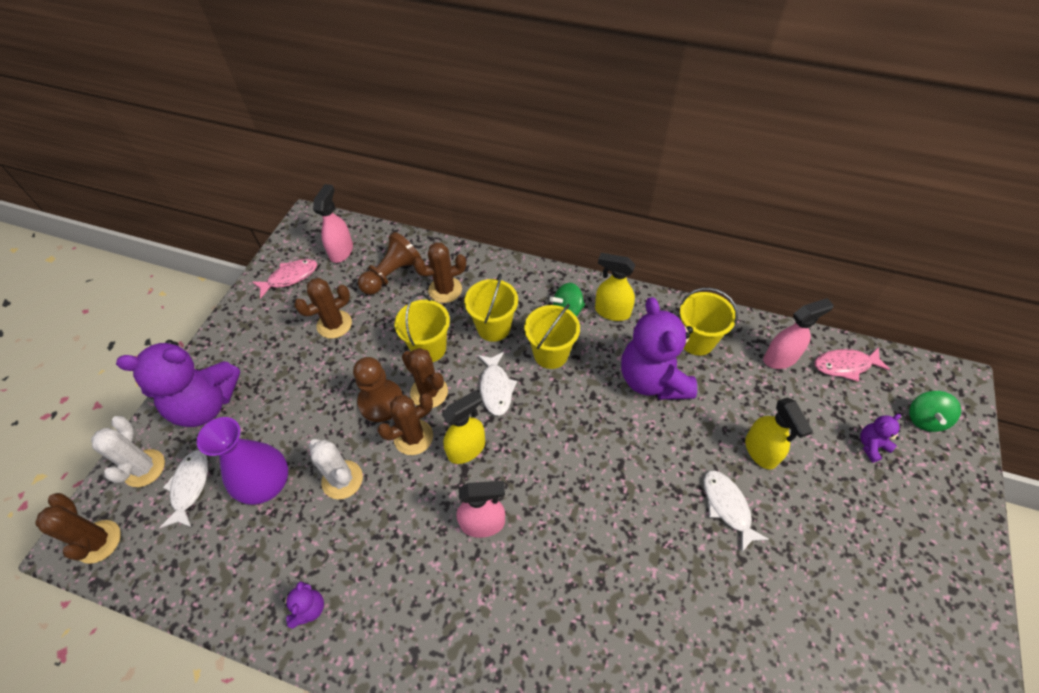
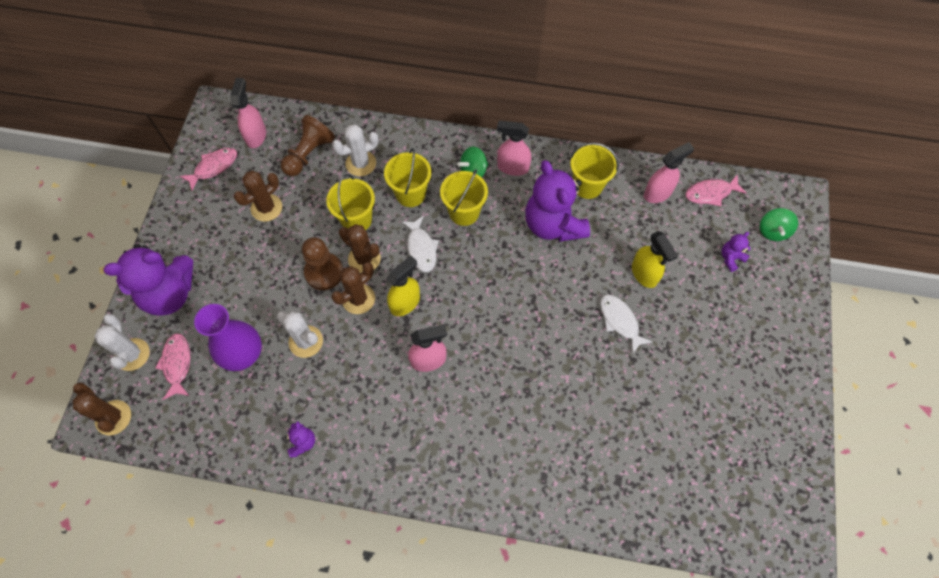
camera: 10 degrees left, 10 degrees up
(190, 486) = (177, 364): white fish -> pink fish
(445, 290) = (361, 163): brown cactus -> white cactus
(612, 311) = (512, 167): yellow spray bottle -> pink spray bottle

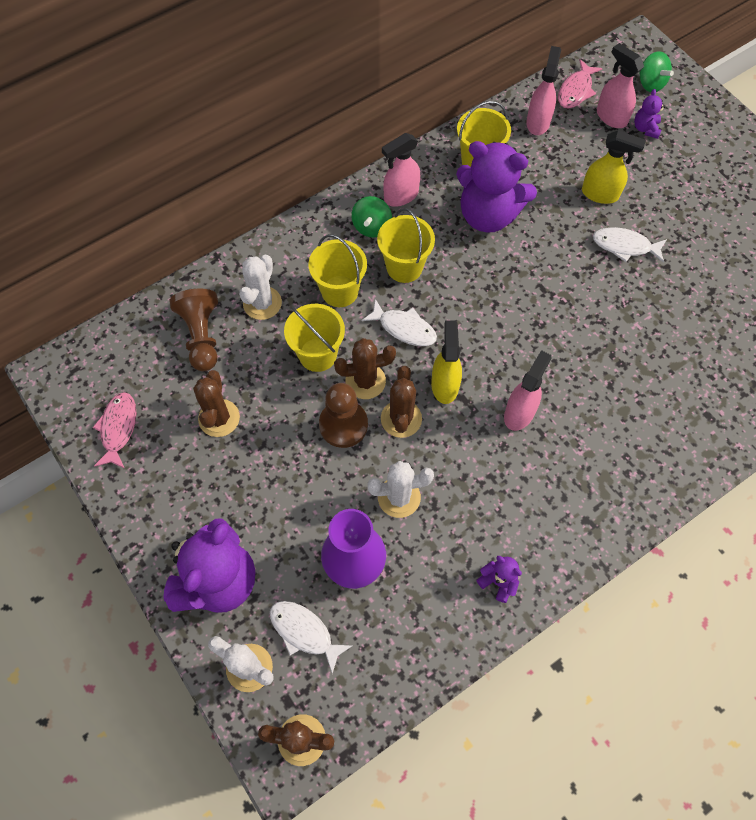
camera: 45 degrees left, 0 degrees up
(177, 364) = (304, 632): pink fish -> white fish
(256, 136) = (127, 363): pink spray bottle -> pink spray bottle (611, 117)

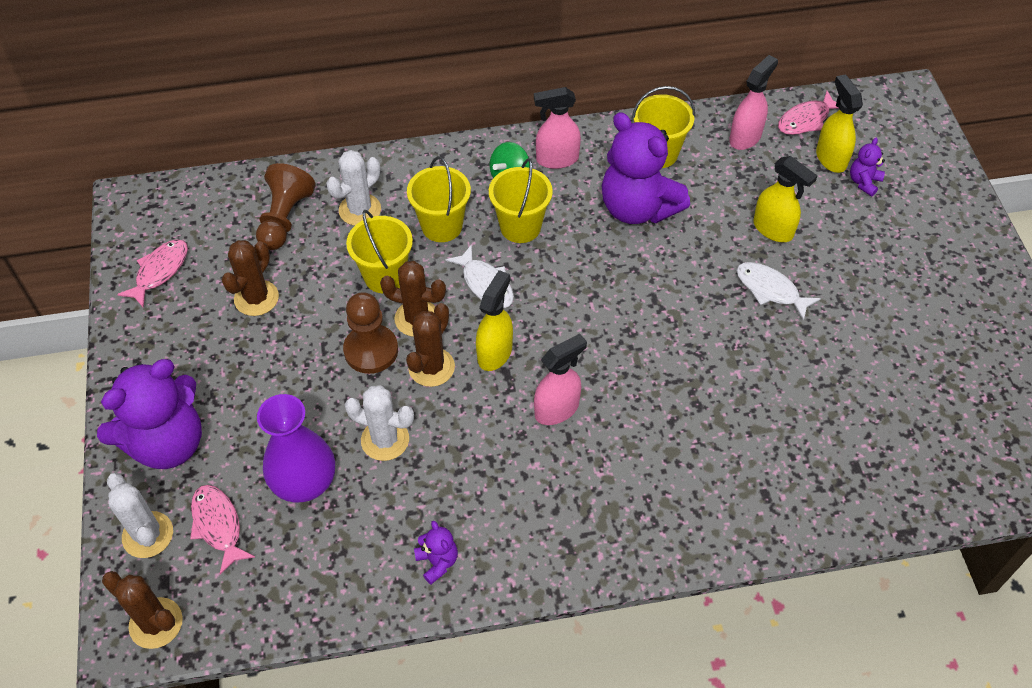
camera: 25 degrees right, 10 degrees down
(304, 632) = (218, 525): white fish -> pink fish
(611, 117) = (831, 158): pink spray bottle -> yellow spray bottle
(650, 83) = (896, 140): green spinning top -> none

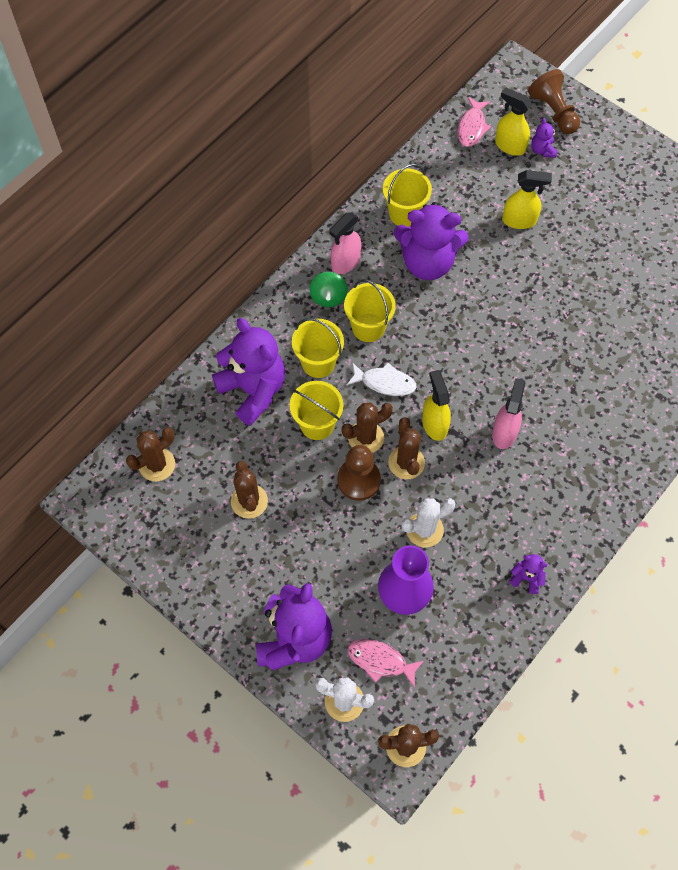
camera: 40 degrees left, 10 degrees up
(160, 271) = (163, 532): pink fish -> none
(214, 214) = (157, 464): none -> brown cactus
(285, 219) = (209, 433): brown pawn -> brown pawn (553, 112)
(360, 210) = (253, 390): white cactus -> purple teddy bear
(745, 137) = (447, 165): pink spray bottle -> none
(770, 290) = (553, 263): white fish -> none

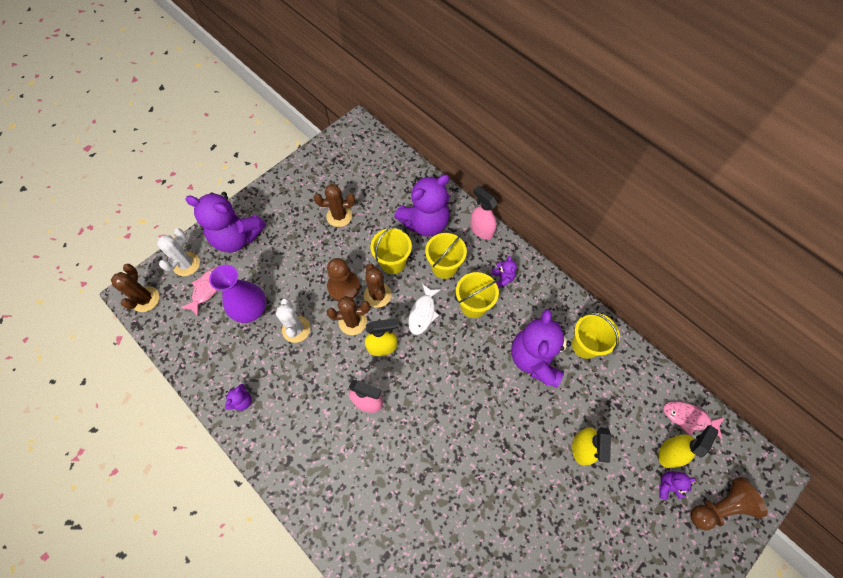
camera: 95 degrees right, 0 degrees up
(157, 464) = (375, 164): brown cactus -> none
(328, 297) = (502, 278): green spinning top -> purple teddy bear
(345, 262) = (535, 293): pink spray bottle -> pink spray bottle (481, 230)

